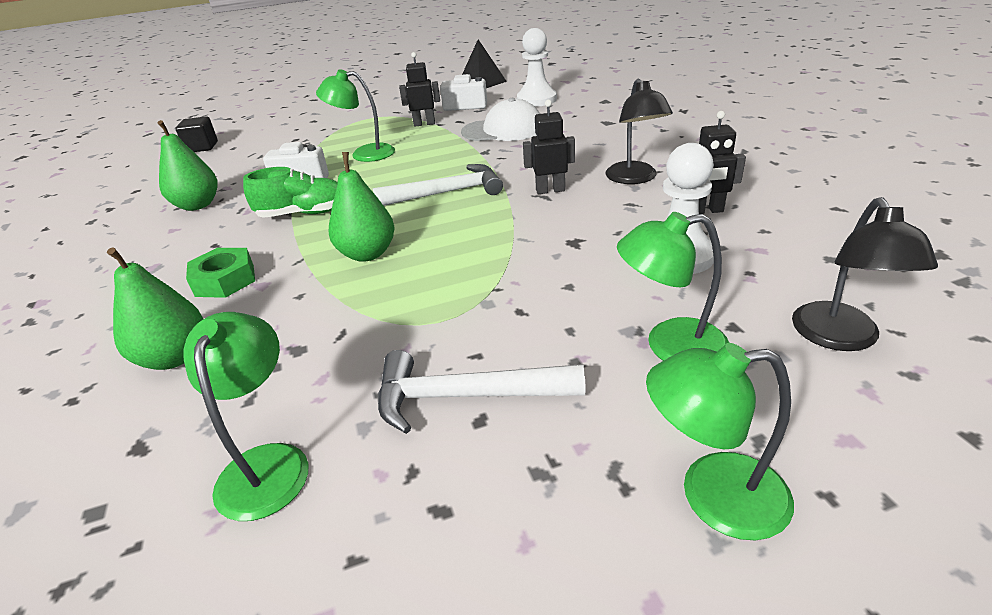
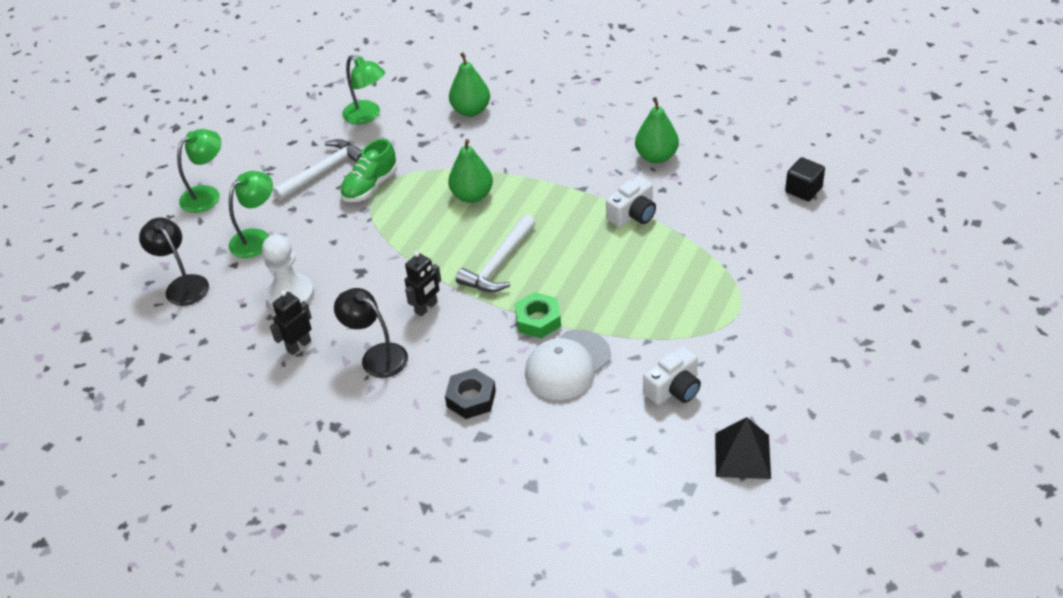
camera: 135 degrees right, 10 degrees up
(225, 280) = (523, 140): green nut -> green nut (538, 320)
(303, 213) = (567, 193): green shoe -> green shoe (370, 186)
(364, 154) = (639, 264): green lamp -> none
(424, 124) = (662, 332): black robot -> none
(536, 100) = (612, 446): white pawn -> none
(590, 137) = (471, 398): none -> black nut

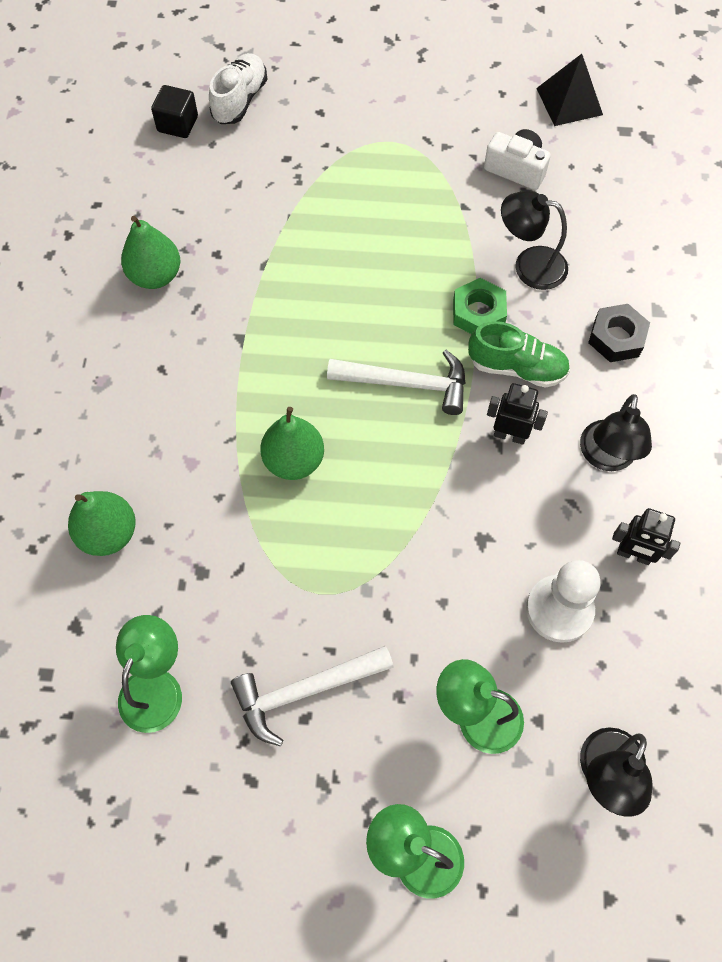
camera: 115 degrees left, 20 degrees up
(323, 171) = (305, 691): white hammer -> white hammer turned 45 degrees counterclockwise
(370, 186) = (316, 604): green shoe -> green shoe (517, 367)
(567, 365) = (529, 265): white cap -> black lamp
(633, 214) = (271, 271): white camera -> none
(819, 229) = (240, 100): none -> white shoe

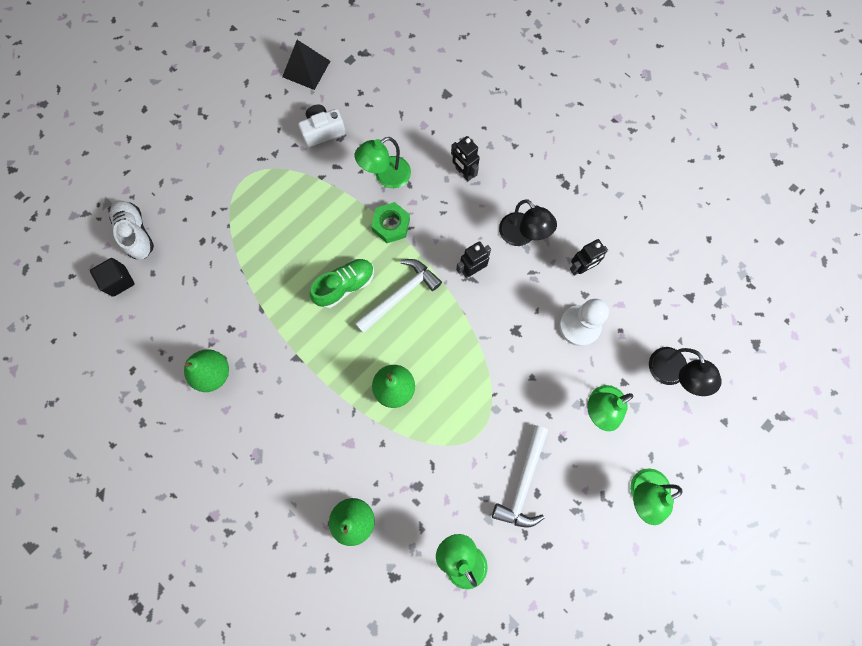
camera: 50 degrees left, 10 degrees up
(517, 367) = (438, 234): green shoe -> green shoe (345, 286)
(529, 265) = (386, 176): black lamp -> green lamp
(616, 338) = (464, 173): black nut -> black robot

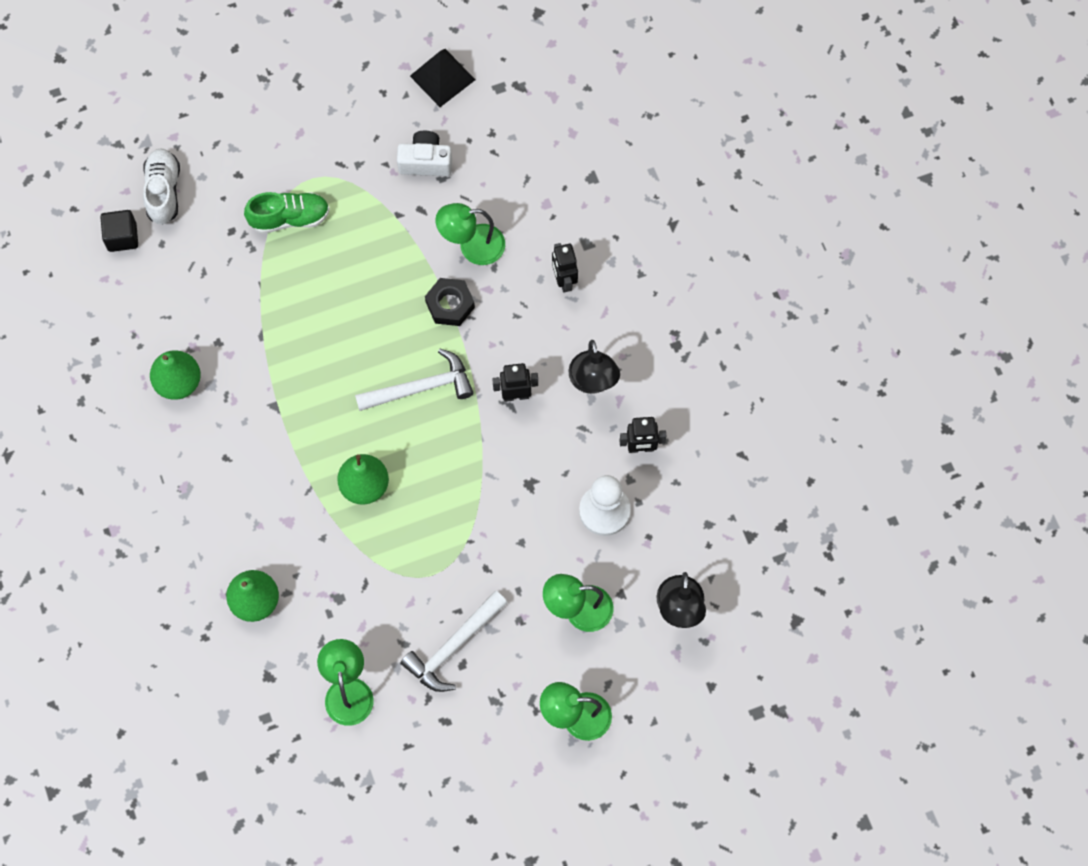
camera: 25 degrees right, 5 degrees down
(345, 286) = (365, 351): green shoe -> green shoe (289, 218)
(391, 225) = (450, 304): green nut -> black nut

